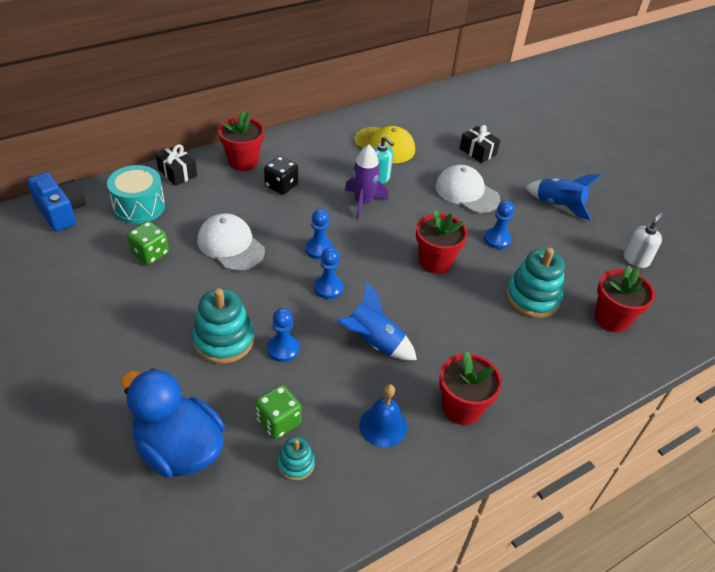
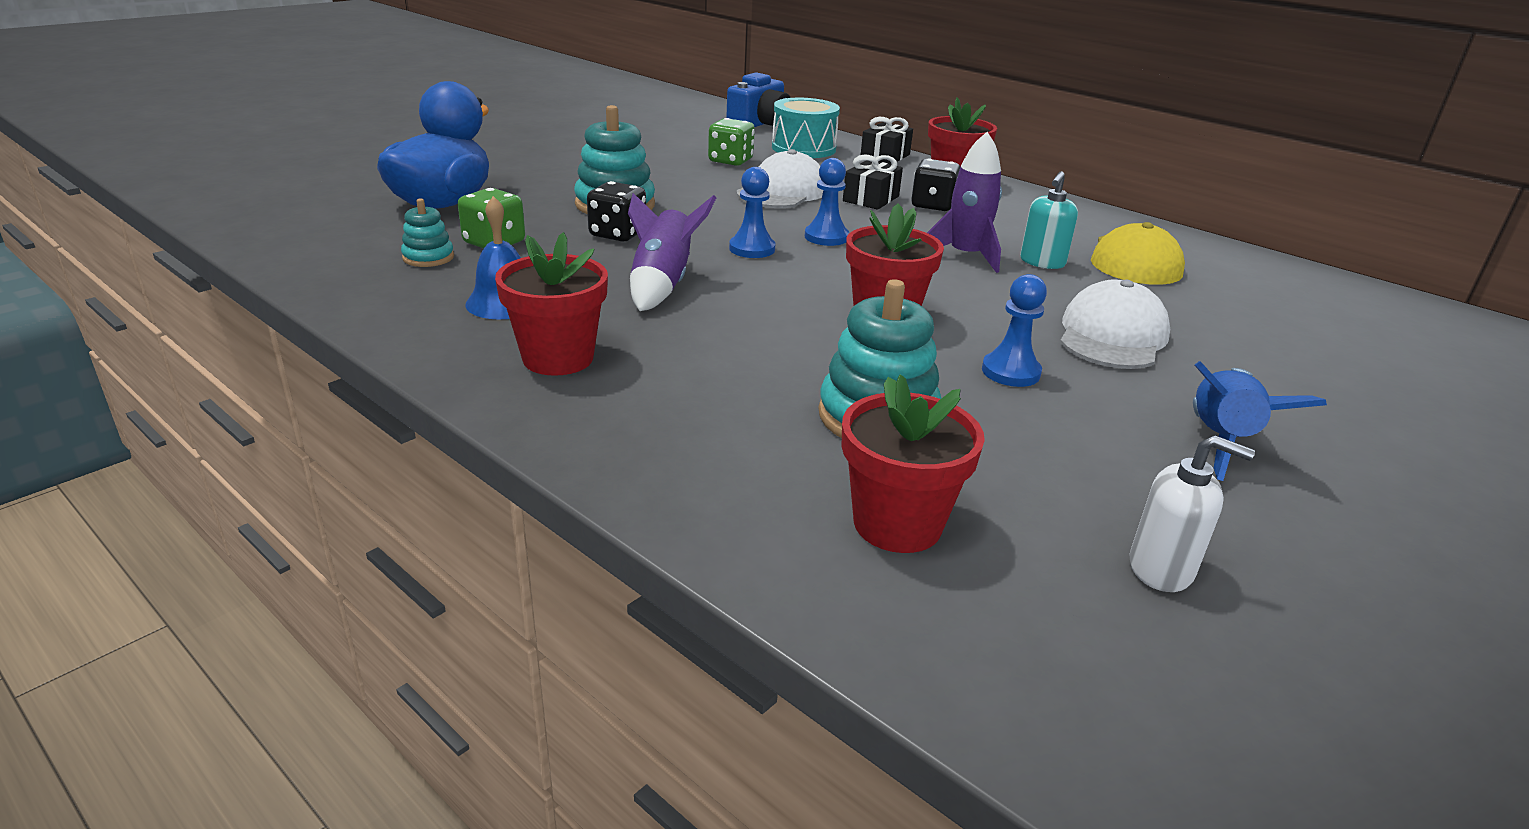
camera: 75 degrees right, 15 degrees down
(283, 349) = (617, 234): blue pawn -> black dice
(374, 343) = (662, 285): blue rocket -> purple rocket
(477, 151) = (1259, 340): black gift -> black gift (870, 199)

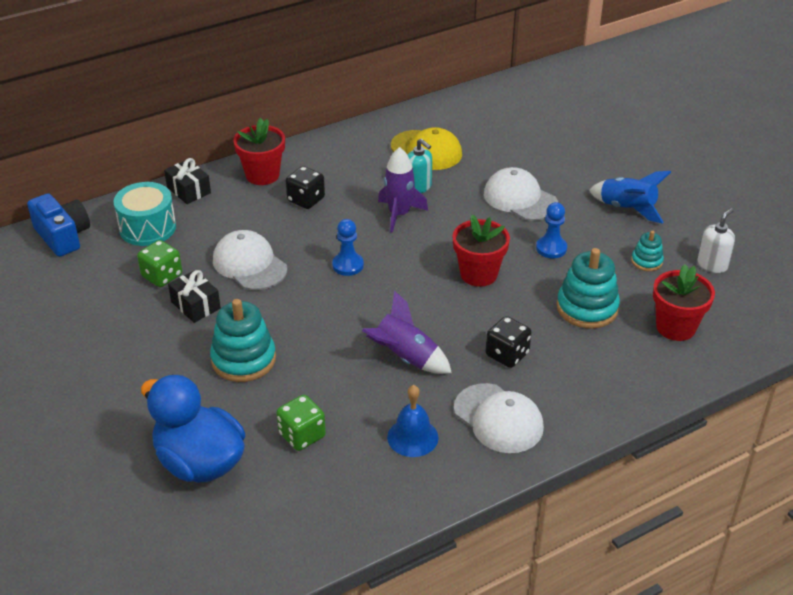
camera: 70 degrees left, 10 degrees up
(428, 257) = (320, 474): turquoise stacking toy -> turquoise stacking toy (646, 261)
(558, 358) = (498, 419): red flower pot -> white cap
(617, 234) = (307, 366): black dice -> black dice (507, 354)
(752, 249) = (357, 305): blue pawn -> none
(870, 199) = (281, 224): black gift -> black gift (195, 305)

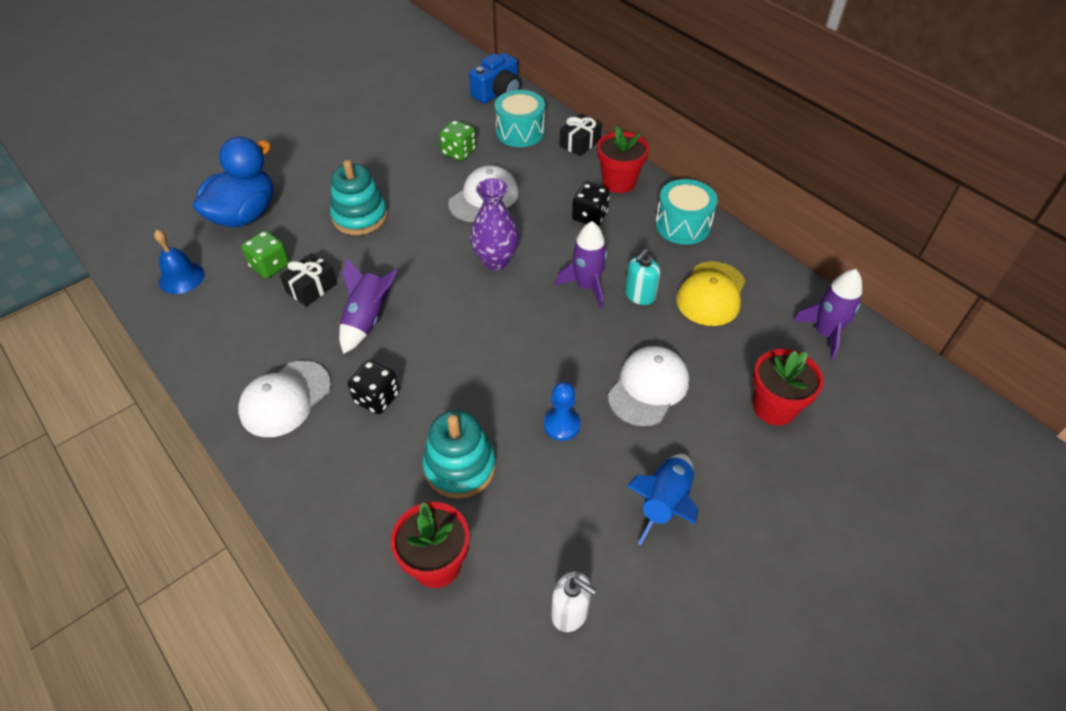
camera: 80 degrees right, 10 degrees up
(195, 305) = (424, 177): black gift -> black gift (311, 288)
(337, 149) = (682, 225): none -> turquoise drum
(348, 265) = (495, 260): blue pawn -> purple vase
(412, 437) = (264, 337): blue bell -> blue bell (181, 277)
(478, 274) = (501, 362): red flower pot -> red flower pot (774, 407)
(481, 107) = (825, 333): none -> purple rocket
(646, 261) = (559, 529): turquoise stacking toy -> none

